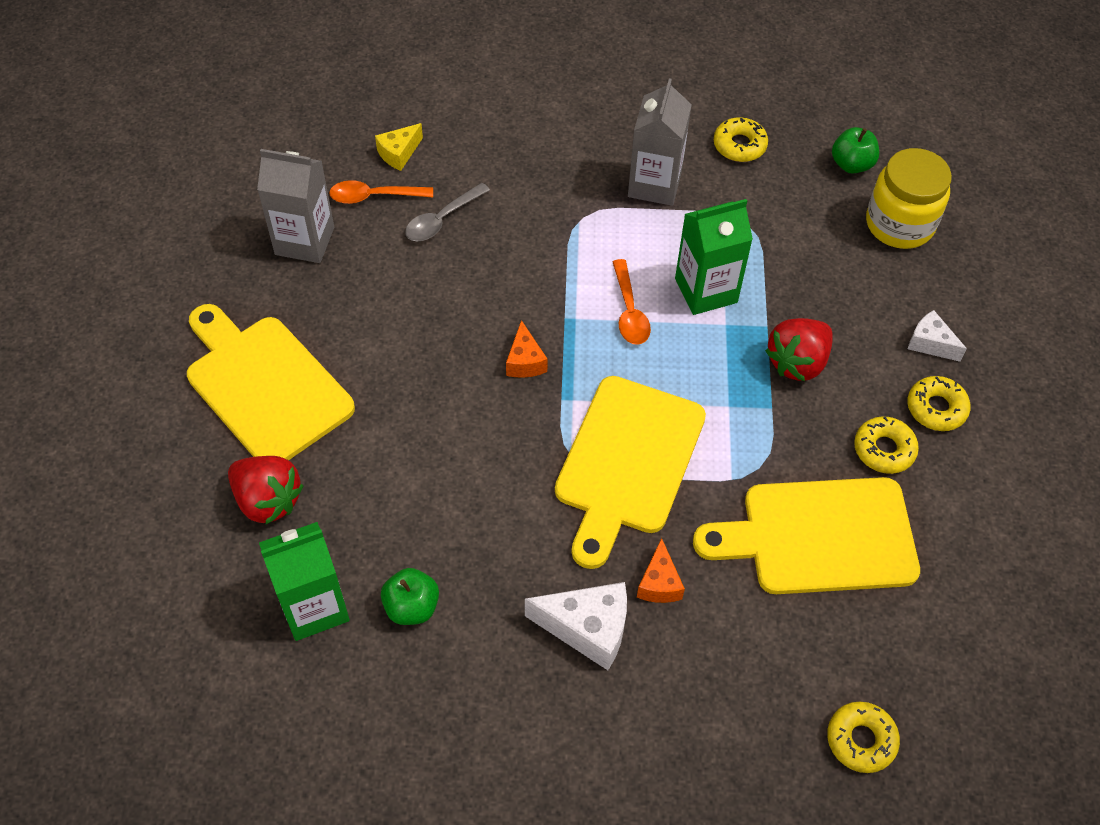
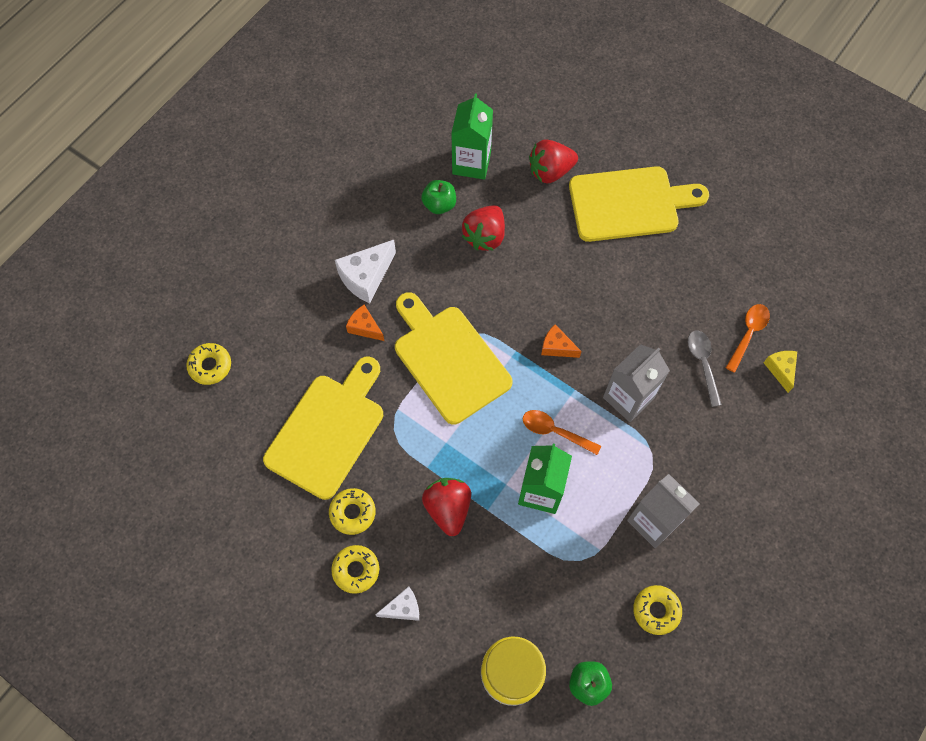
camera: 125 degrees right, 10 degrees up
(304, 241) = (731, 275): grey carton -> grey carton (628, 398)
(424, 521) = (485, 236): none -> red strawberry

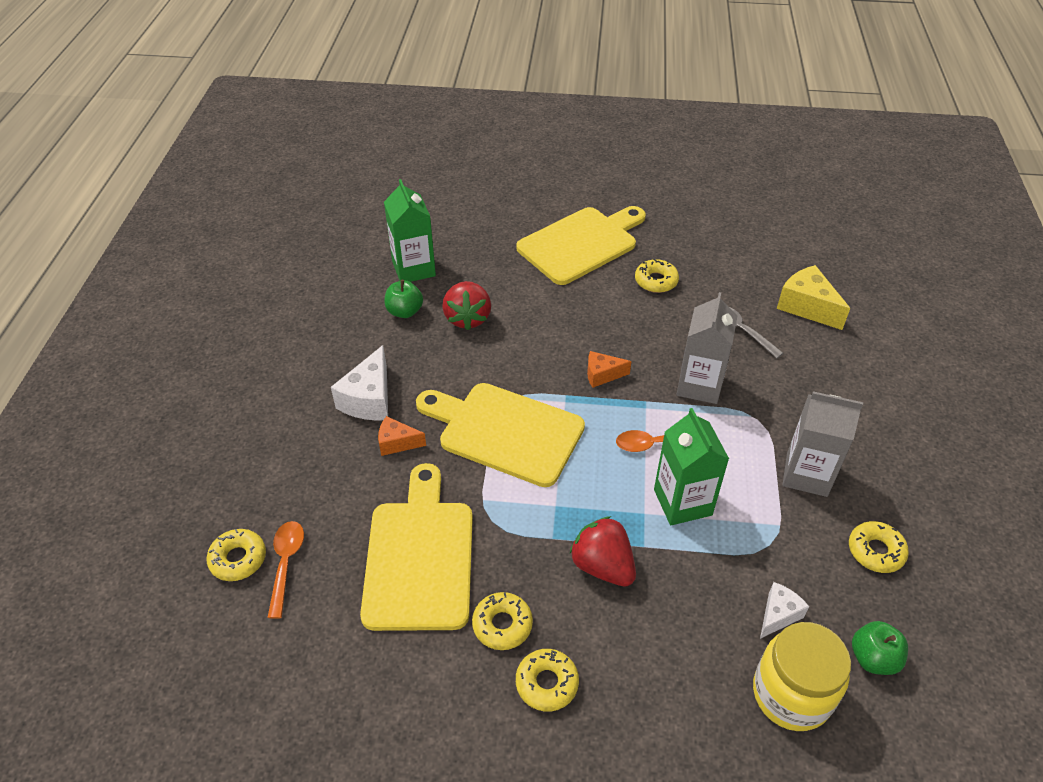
camera: 30 degrees left, 20 degrees down
(403, 608) = (627, 694): white cheese -> white cheese (778, 615)
(550, 171) = (492, 247): red strawberry -> none
(667, 276) = (656, 281): none -> yellow donut
(748, 334) = (758, 293): orange spoon -> orange spoon (286, 563)
(780, 370) = (807, 307): yellow cheese -> yellow cheese, size x1.66

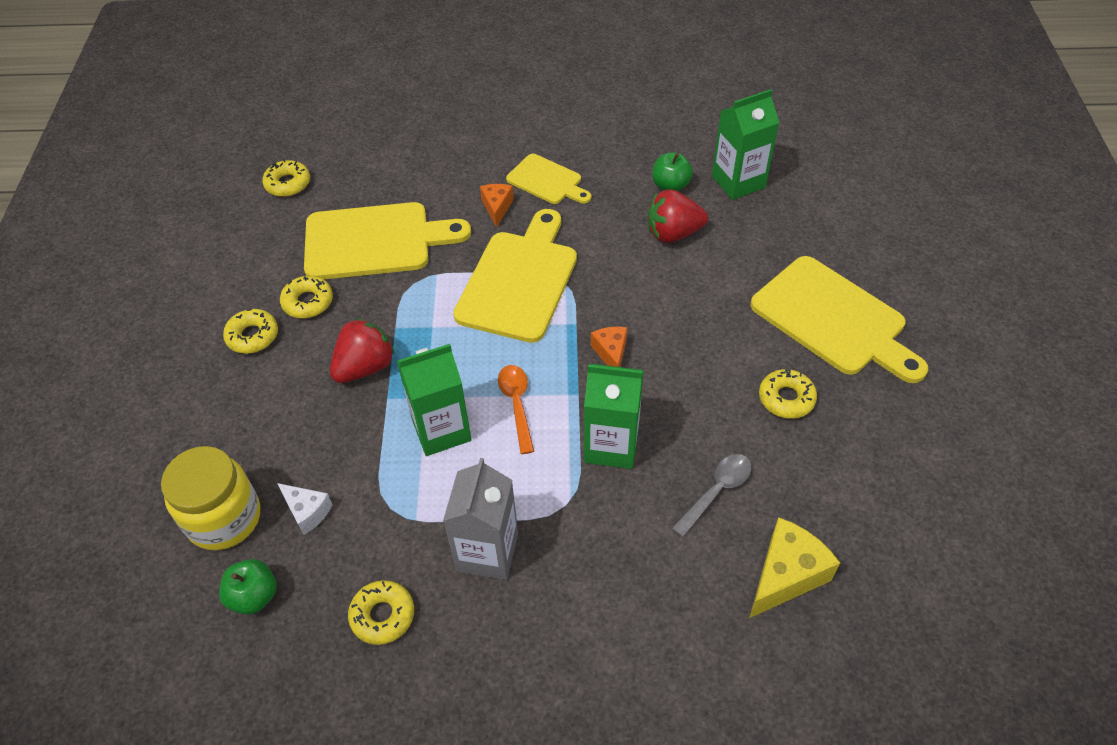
camera: 85 degrees right, 5 degrees up
(238, 559) = (373, 139): yellow donut -> yellow donut (288, 184)
(286, 563) = (369, 165): orange spoon -> none
(369, 399) = (547, 181): white cheese -> yellow cutting board
(699, 385) = (611, 445): grey carton -> green carton

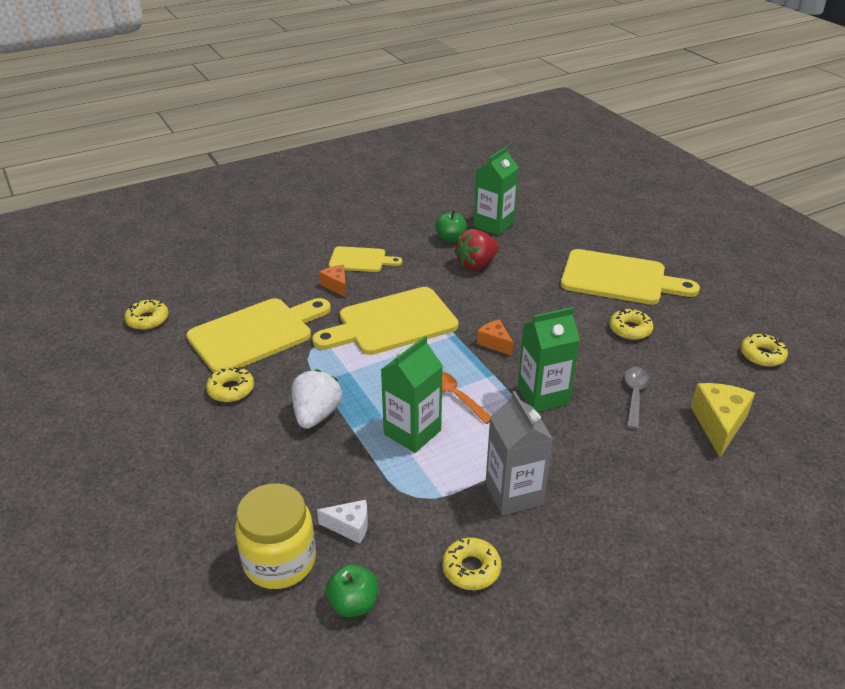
camera: 30 degrees left, 15 degrees down
(253, 336) = (200, 428): yellow donut -> yellow donut (762, 355)
(365, 367) = (316, 415): red strawberry -> white strawberry
(519, 281) = (392, 323): yellow cutting board -> yellow cutting board turned 105 degrees counterclockwise

